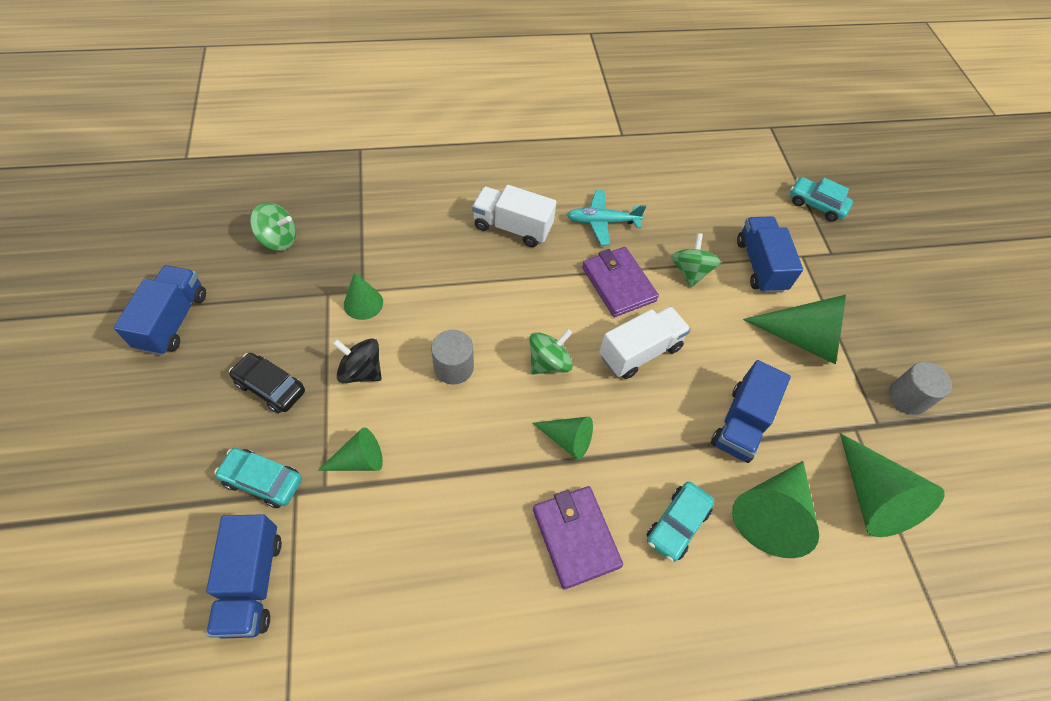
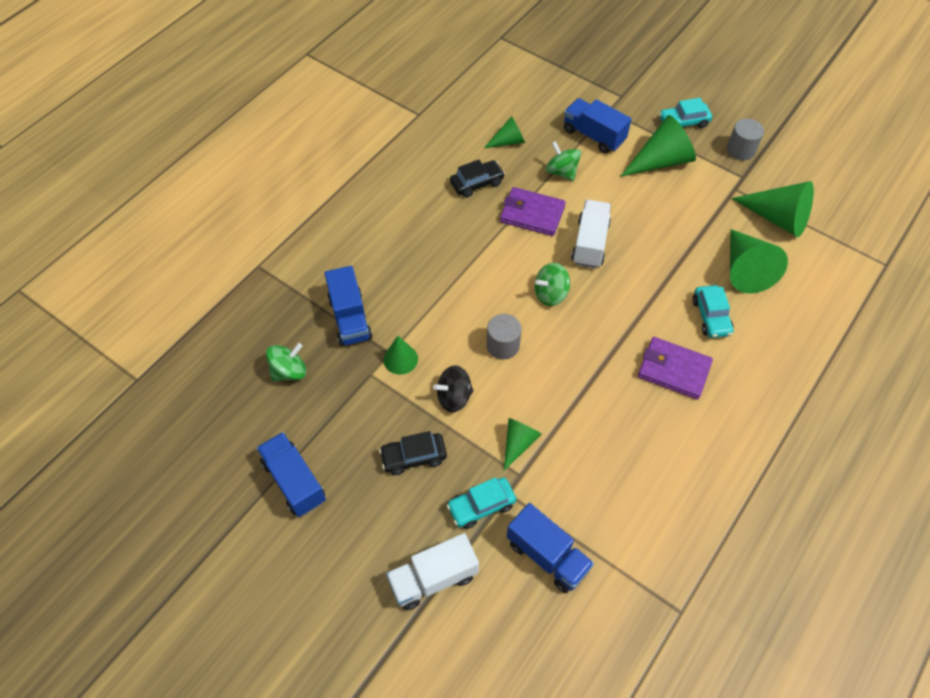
camera: 40 degrees left, 0 degrees up
(512, 227) = (428, 233): white truck -> white truck (433, 578)
(549, 362) = (550, 294): green spinning top -> green spinning top turned 120 degrees counterclockwise
(567, 439) = (610, 326): green cone -> green cone (508, 141)
(602, 222) = (477, 183): turquoise plane -> black car
(741, 423) = (682, 236): blue truck -> blue truck (350, 318)
(816, 204) = (581, 71): turquoise car -> turquoise car (683, 122)

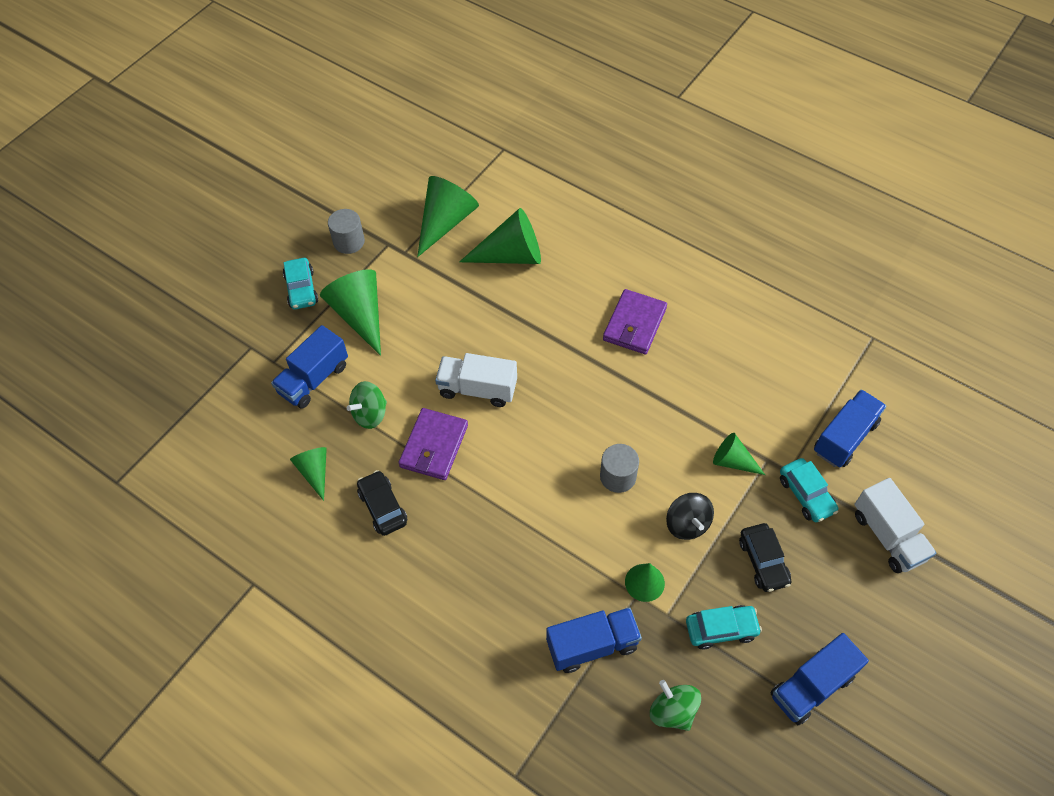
camera: 90 degrees left, 0 degrees up
(550, 294) = (548, 429): green spinning top -> none
(711, 316) = (570, 289): turquoise car -> turquoise car (721, 629)

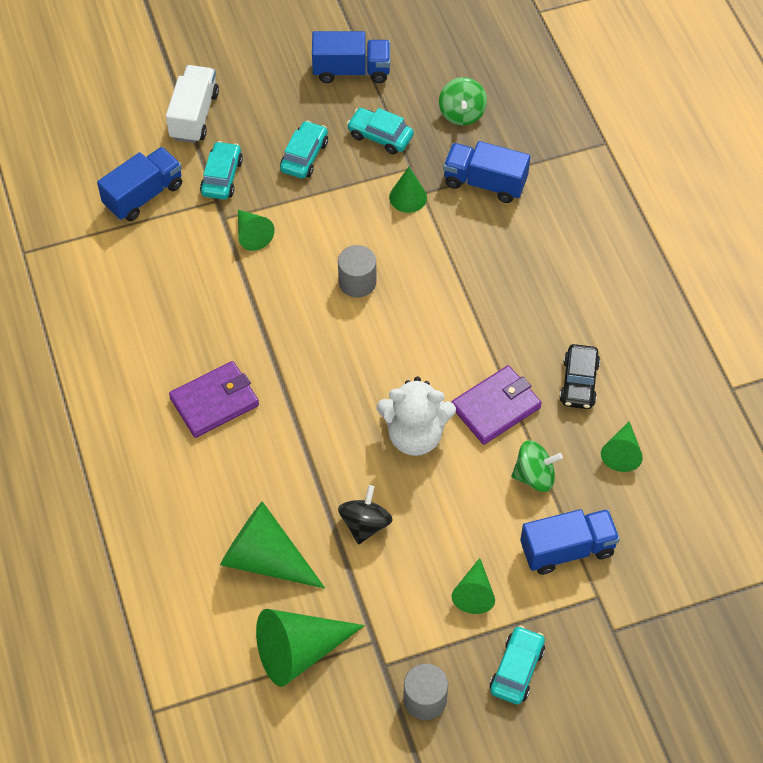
camera: 145 degrees left, 0 degrees up
(360, 315) = (474, 593): green cone -> green cone, size x0.57
(477, 389) = (415, 435): white truck -> white teddy bear
(687, 524) = (335, 214): black spinning top -> black spinning top (365, 524)
(763, 561) = (304, 156): black car -> turquoise car
(845, 437) = (144, 195): blue truck -> blue truck turned 150 degrees clockwise

